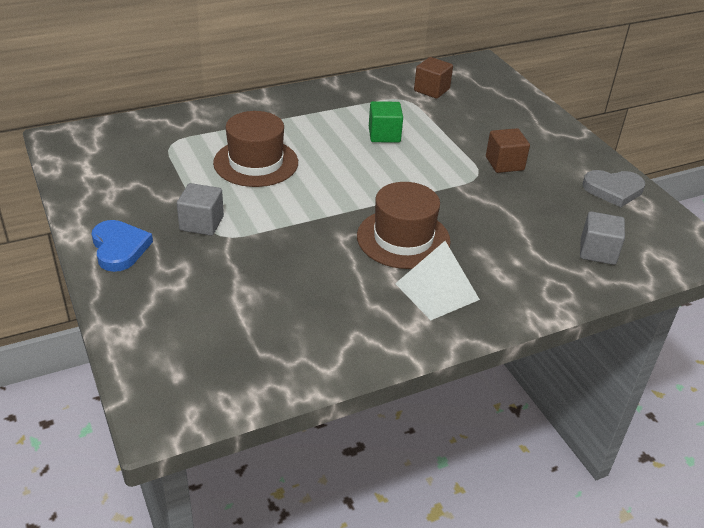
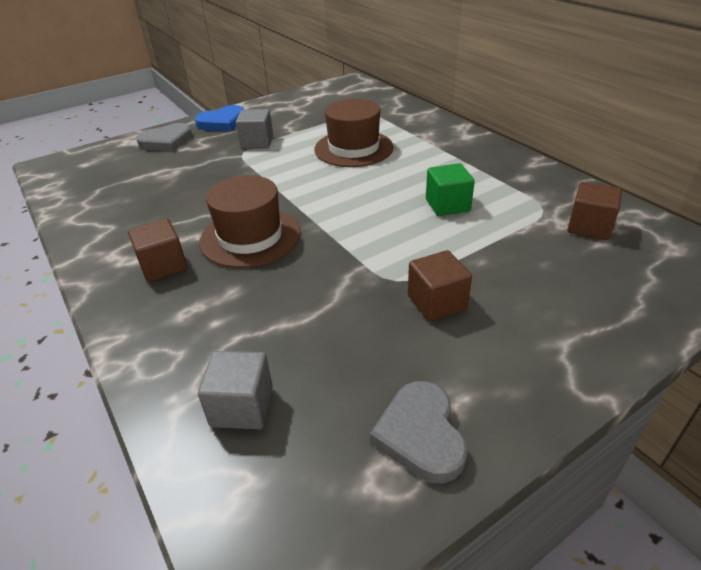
camera: 85 degrees right, 0 degrees up
(150, 298) = (166, 141): none -> grey heart
(437, 291) = (163, 266): white pyramid -> brown cube

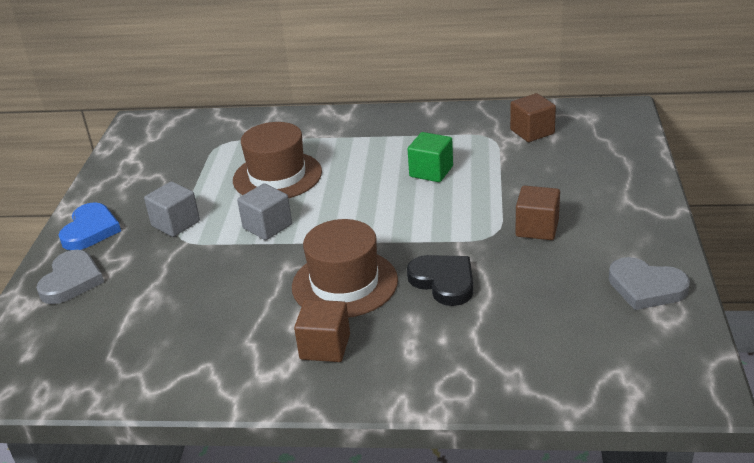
camera: 50 degrees left, 5 degrees down
(242, 406) = (551, 354): grey cube -> grey cube (267, 226)
(297, 285) = (444, 282): none -> black heart

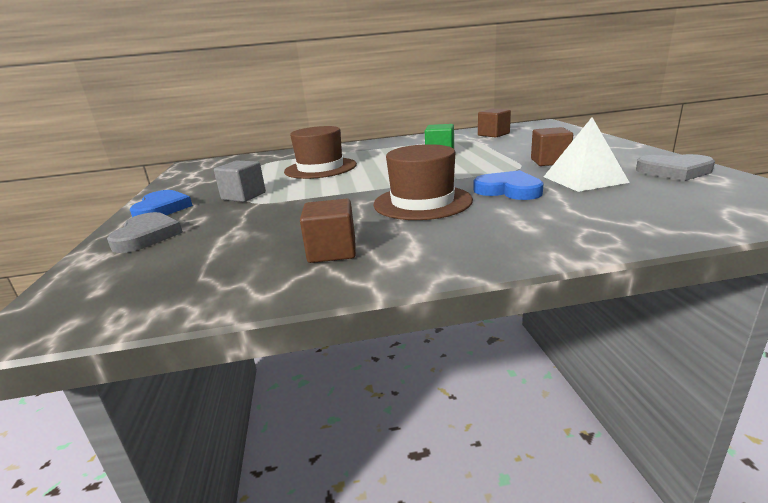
camera: 15 degrees left, 10 degrees down
(267, 226) = (328, 187): grey cube -> none
(325, 347) = (439, 236): brown cube -> brown cube (332, 251)
(444, 282) = (508, 190): black heart -> blue heart
(537, 279) = (584, 179): none -> white pyramid

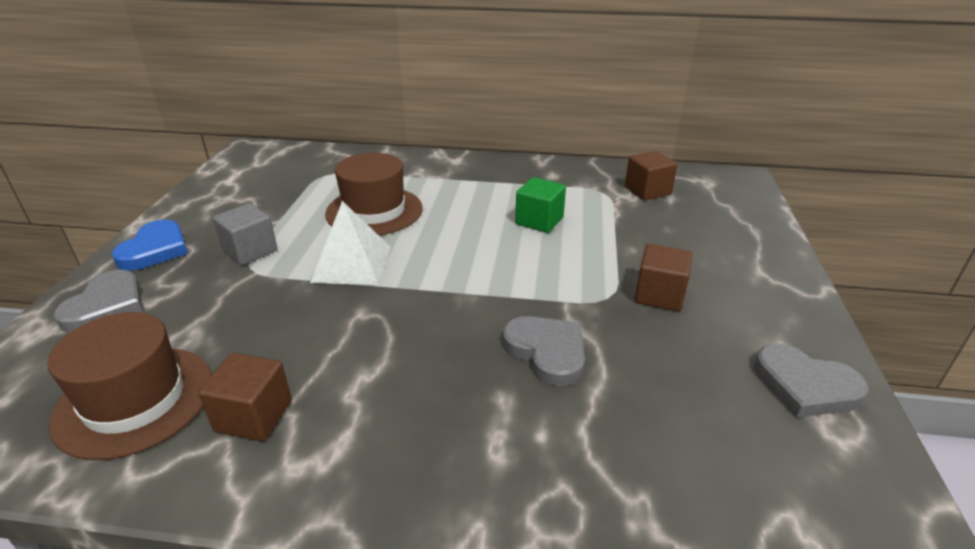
camera: 15 degrees right, 10 degrees up
(422, 202) = (425, 342): brown hat -> brown hat (135, 400)
(508, 190) = (547, 352): blue heart -> grey heart
(584, 179) = (664, 360): white pyramid -> white pyramid (352, 264)

